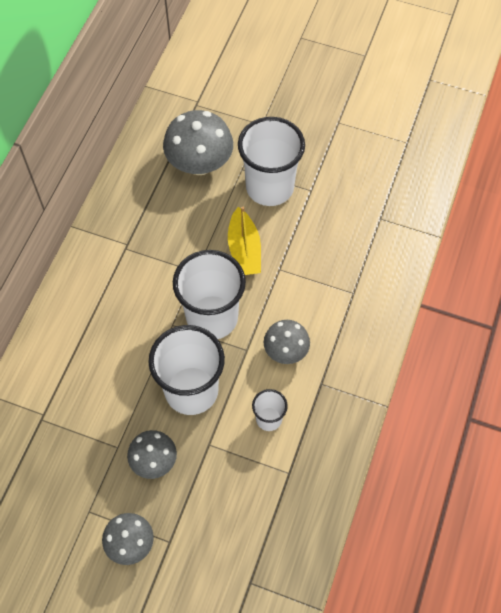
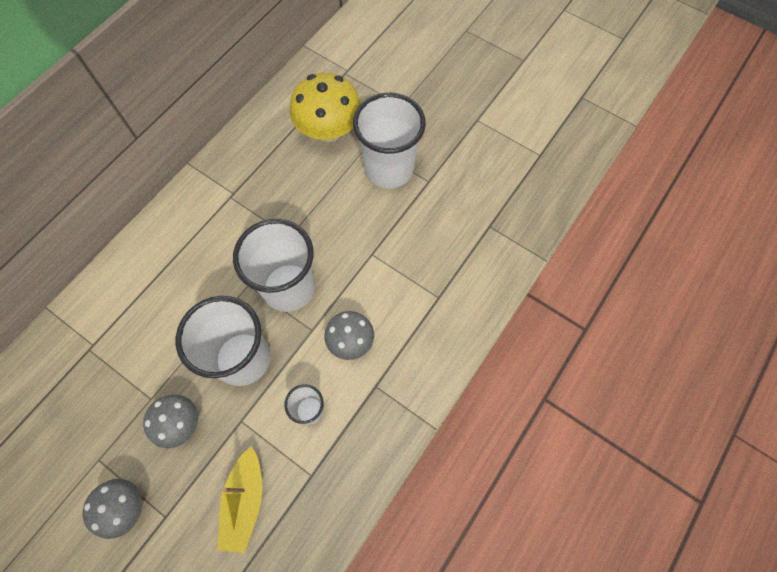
camera: 15 degrees right, 5 degrees up
(199, 164) = (329, 130): grey mushroom -> yellow mushroom
(244, 250) = (343, 226): yellow boat -> yellow boat (245, 501)

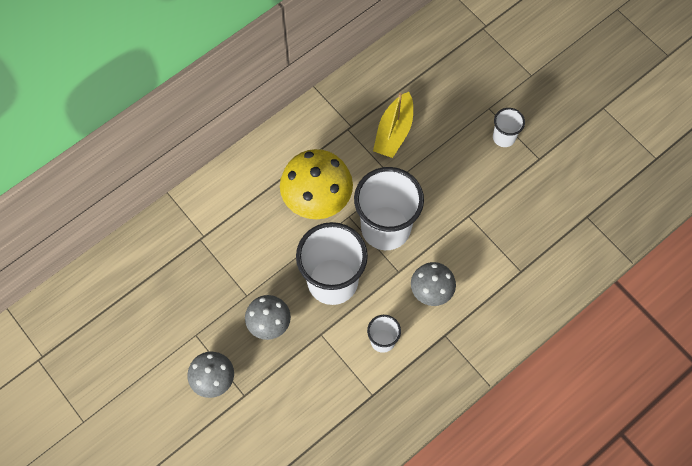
camera: 15 degrees right, 0 degrees up
(245, 501) = (313, 400): yellow boat -> yellow boat (394, 131)
(329, 130) = (454, 85): yellow mushroom -> yellow mushroom (317, 198)
(389, 169) = (504, 137): white cup -> white cup, size x0.48

